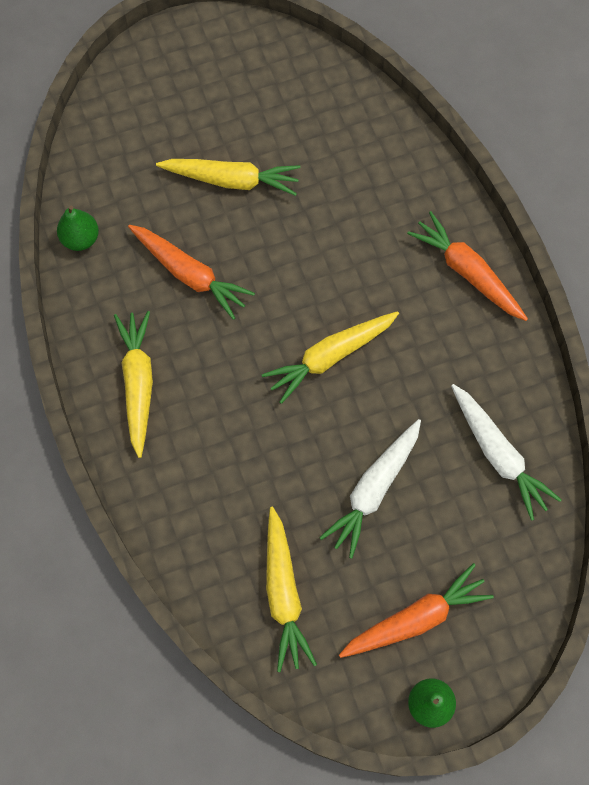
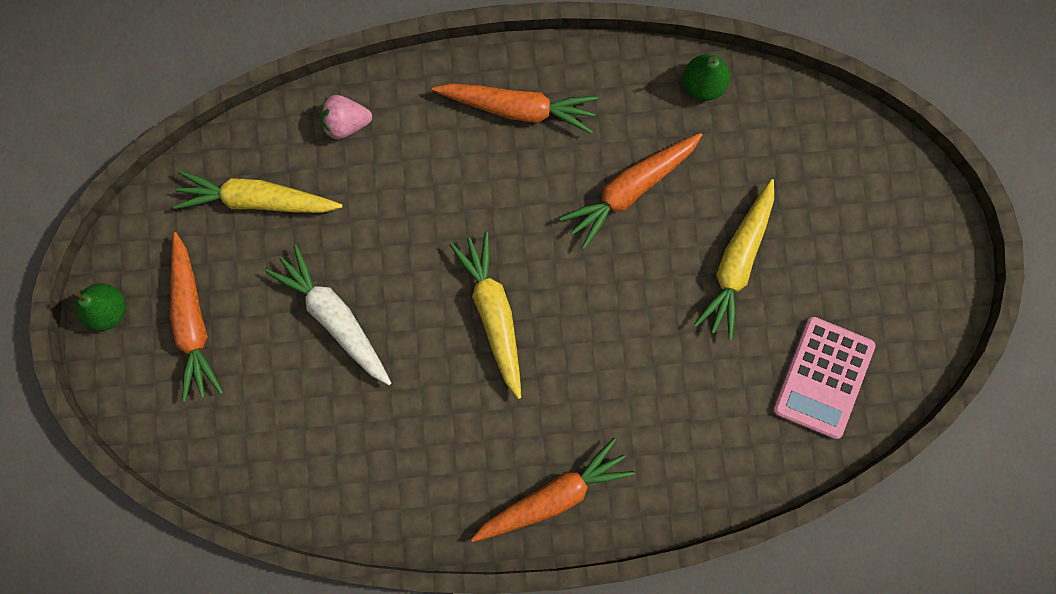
camera: 105 degrees right, 10 degrees up
(138, 383) = (518, 108): yellow carrot -> orange carrot
(188, 532) = (346, 123): none -> pink strawberry
(308, 100) = (823, 377): none -> pink calculator
(498, 455) = (333, 460): white carrot -> none

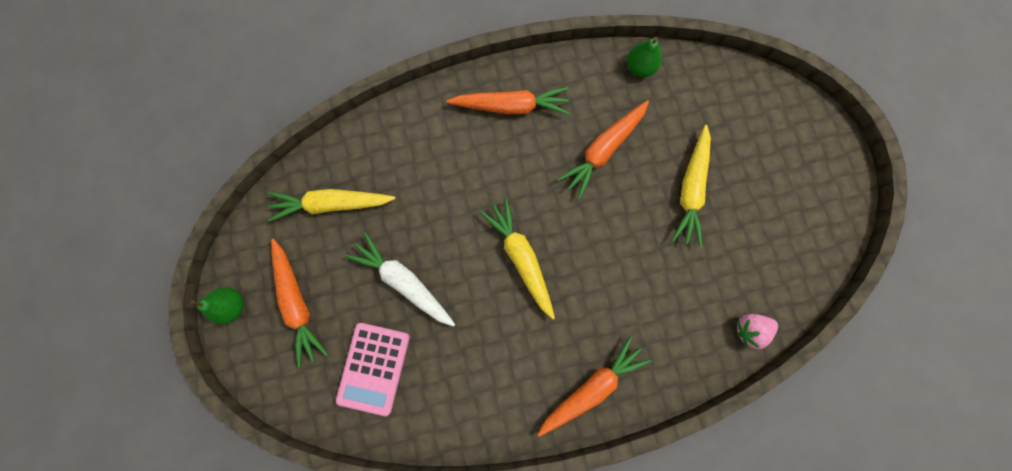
camera: 10 degrees left, 0 degrees up
(346, 123) = (388, 137): pink strawberry -> pink strawberry (749, 329)
(823, 377) = (771, 262): pink calculator -> pink calculator (374, 368)

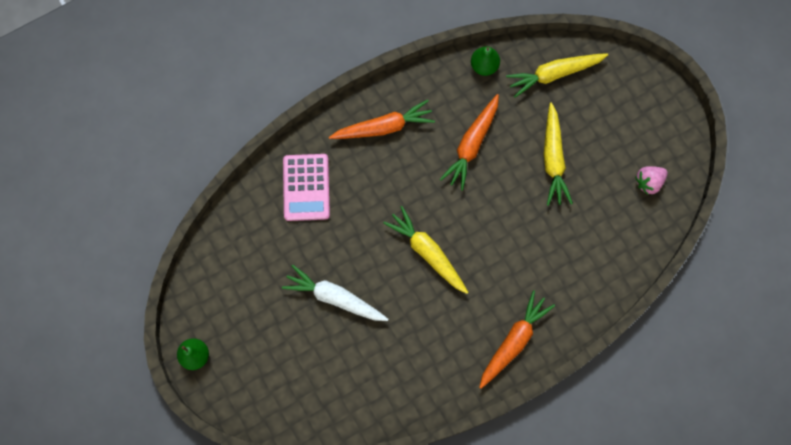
camera: 15 degrees left, 5 degrees down
(298, 303) = (250, 339): orange carrot -> none
(332, 204) = (254, 249): yellow carrot -> yellow carrot (554, 74)
(374, 368) = (330, 374): pink calculator -> pink calculator (306, 187)
(749, 329) = (630, 260): pink strawberry -> pink strawberry (648, 182)

